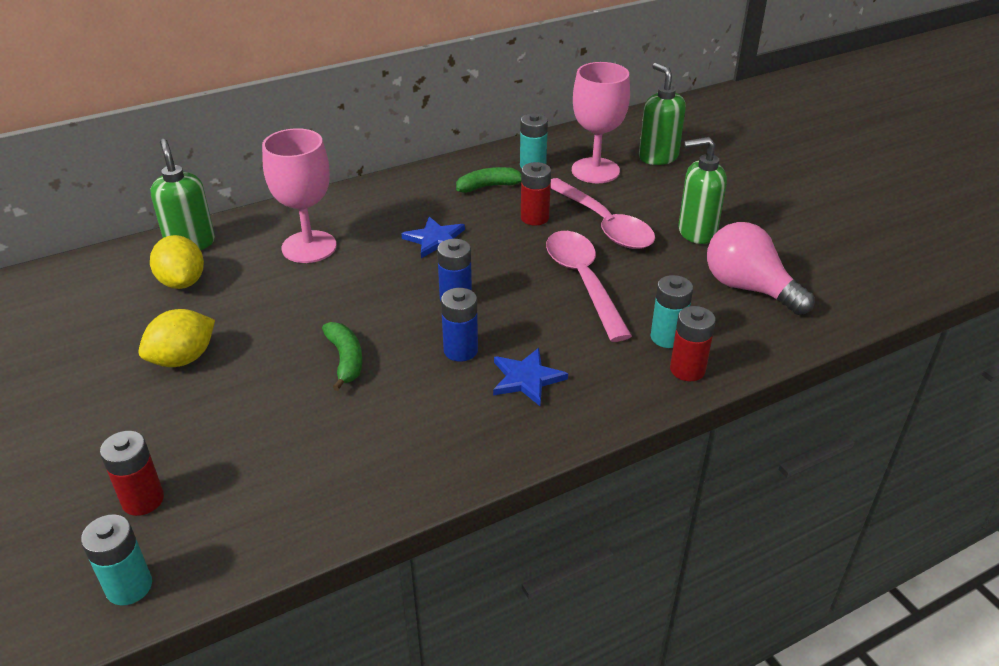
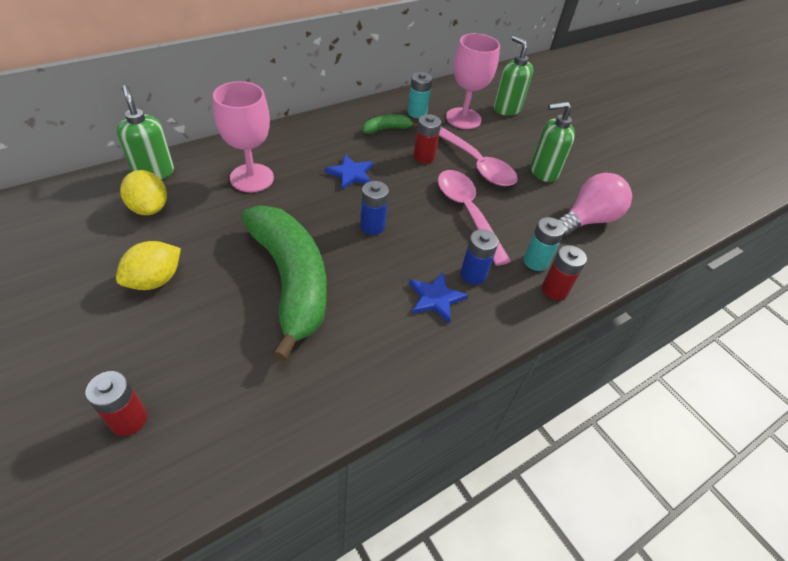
camera: 10 degrees left, 10 degrees up
(129, 586) = (122, 510): turquoise battery -> none
(345, 360) = (291, 281): green banana -> green banana, size x2.39
(460, 350) = (381, 272): blue battery -> blue battery (473, 274)
(748, 288) = (587, 220): pink light bulb -> pink light bulb turned 105 degrees clockwise

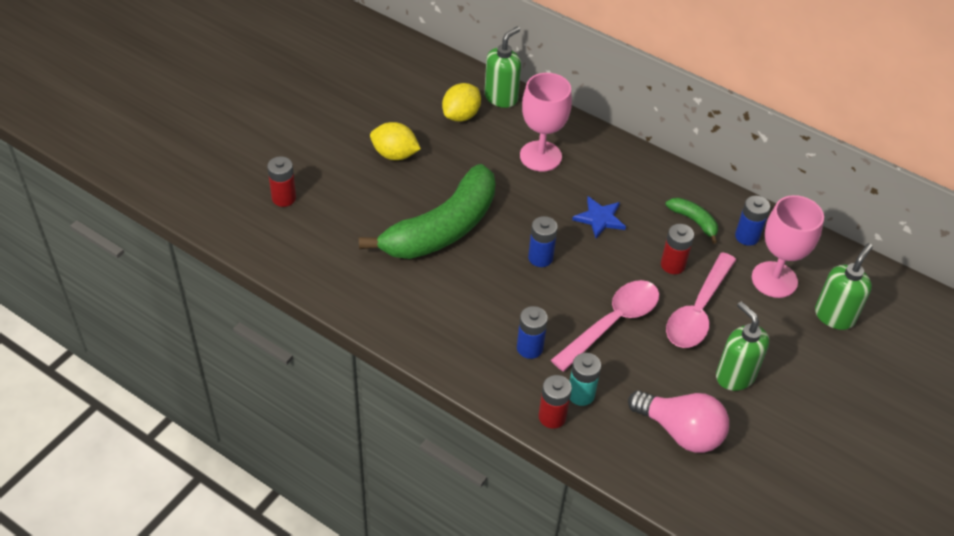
camera: 70 degrees right, 0 degrees up
(417, 113) = (747, 236): turquoise battery -> blue battery
(435, 298) = (484, 328): blue star -> none

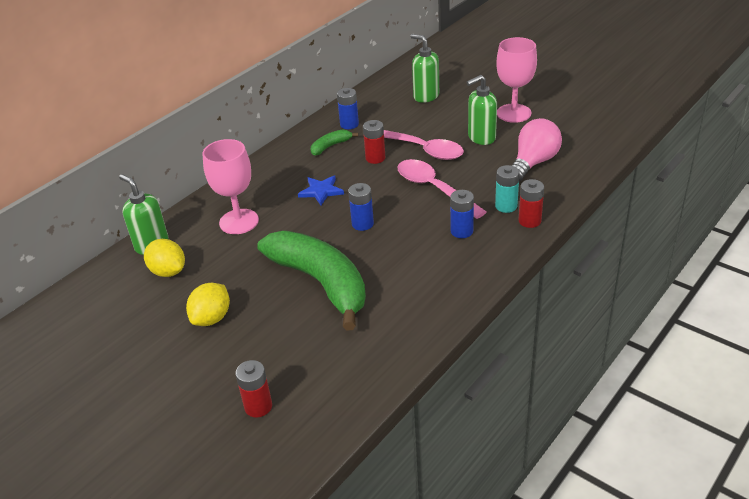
camera: 80 degrees left, 10 degrees down
(774, 280) = (392, 116): pink goblet -> pink goblet (514, 113)

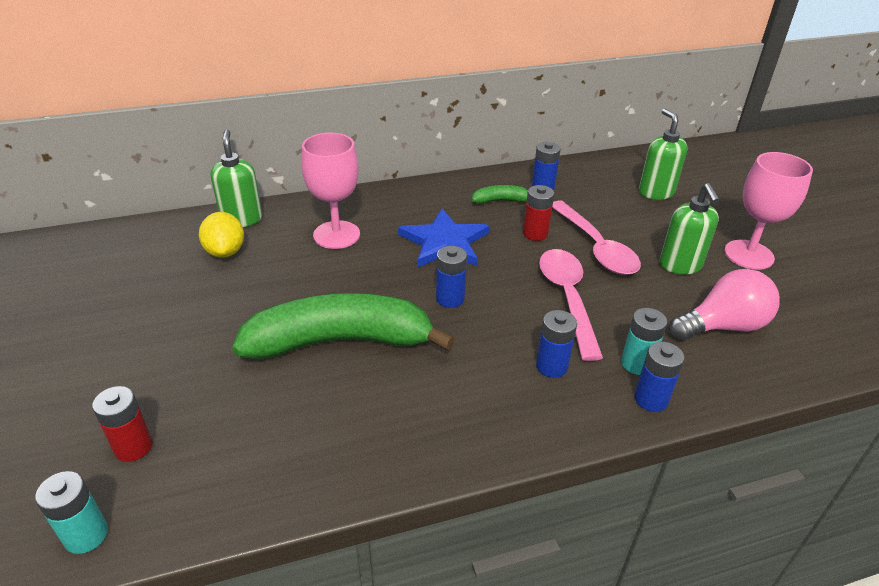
camera: 30 degrees right, 0 degrees up
(212, 318) = (206, 320): yellow lemon -> none
(288, 459) = (86, 535): none -> turquoise battery
(321, 191) = (444, 242): blue star -> blue star, size x1.63
(321, 283) = (341, 341): green banana -> green banana turned 90 degrees counterclockwise
(481, 138) = (680, 265): green soap dispenser -> green soap dispenser turned 105 degrees counterclockwise
(529, 221) = (651, 399): red battery -> blue battery

